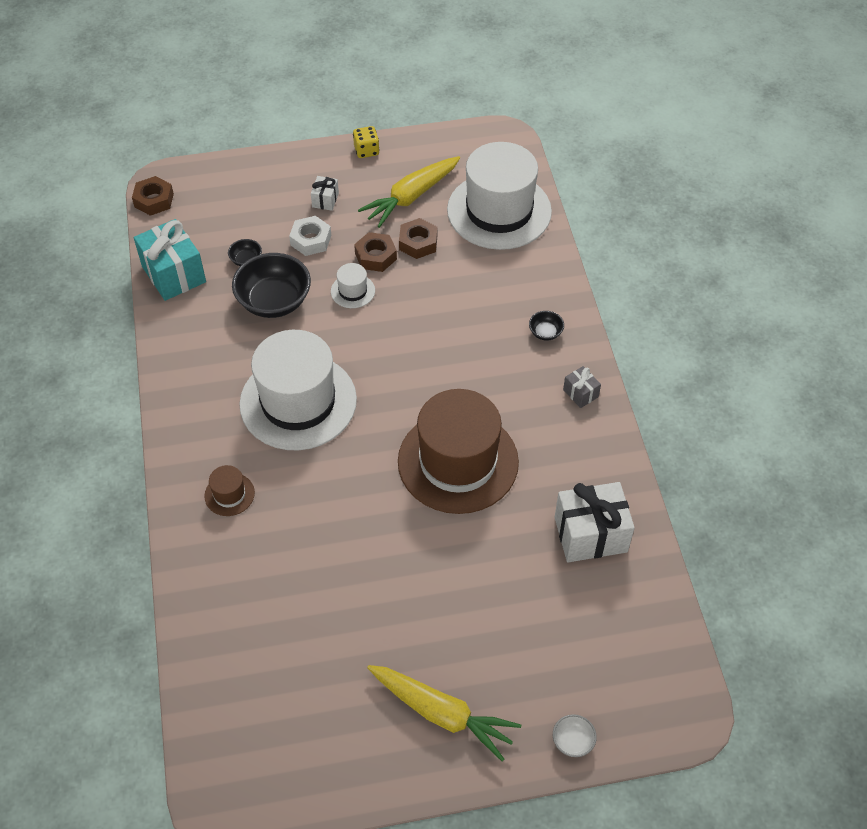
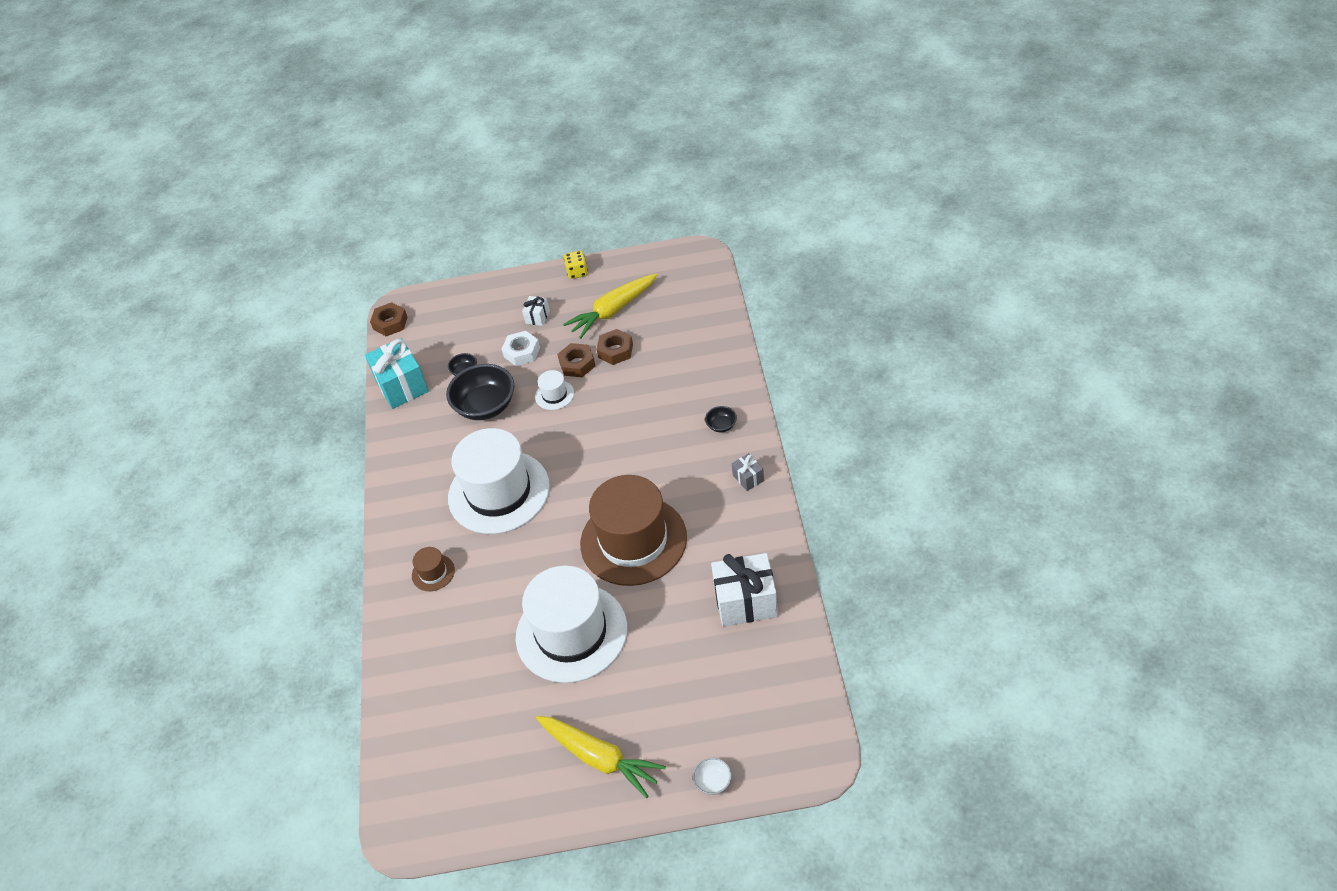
camera: 10 degrees right, 5 degrees down
(499, 211) = (690, 320): white hat -> white hat (571, 632)

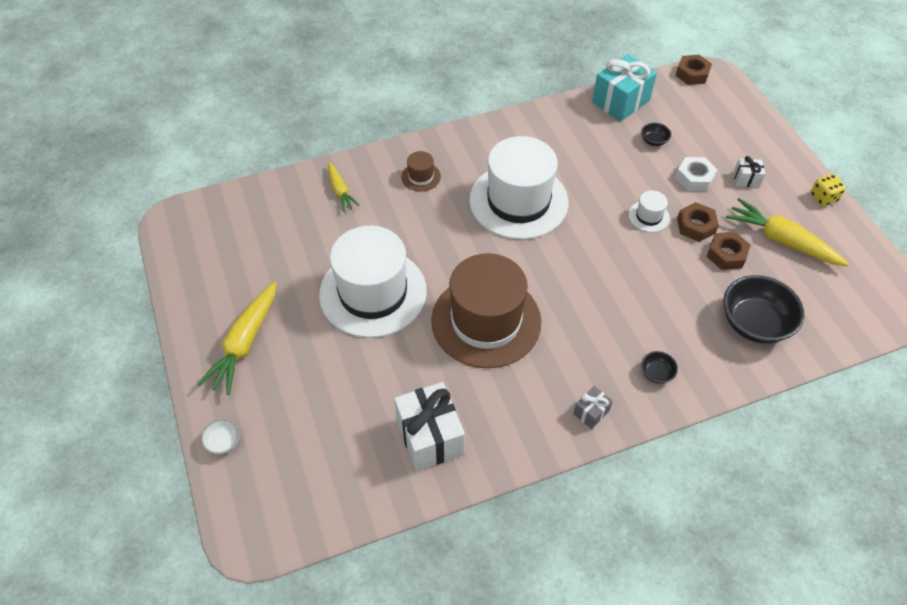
camera: 70 degrees right, 5 degrees up
(423, 652) = (340, 190): none -> yellow carrot
(485, 406) = (616, 167): black bowl -> black bowl (754, 323)

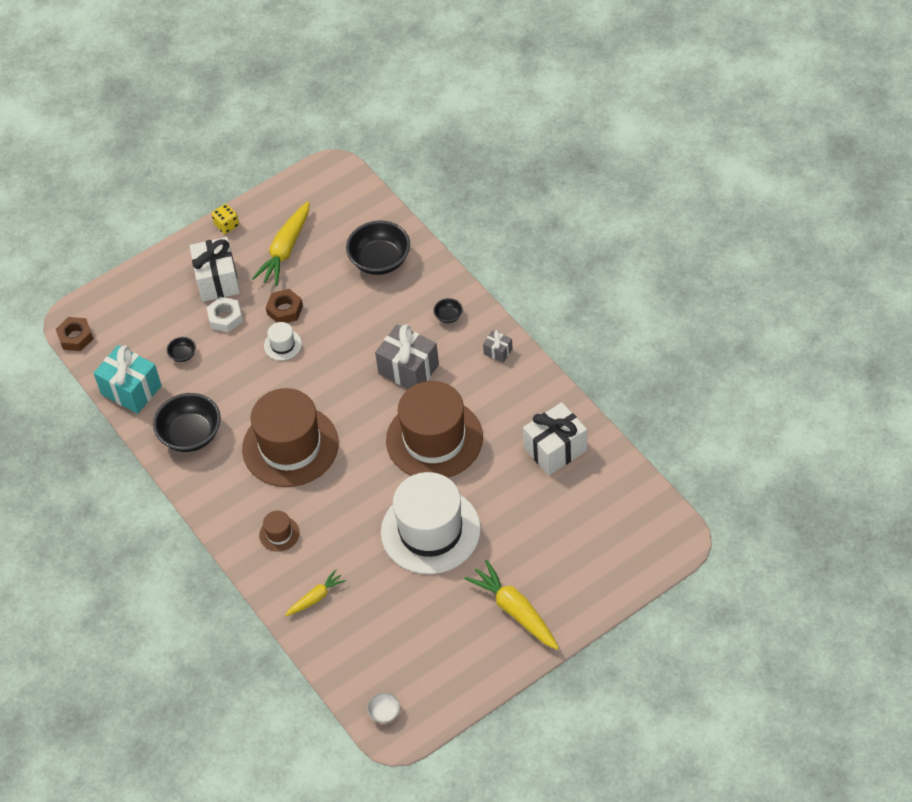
camera: 100 degrees left, 0 degrees up
(223, 442) = (610, 589): white bowl -> white bowl (384, 713)
(245, 343) = (515, 610): yellow carrot -> yellow carrot turned 135 degrees counterclockwise
(518, 201) = (290, 446): white hat -> brown hat
(556, 133) = (191, 435): none -> black bowl
(588, 317) = (408, 369): none -> grey gift
(726, 254) = (312, 285): brown nut -> none
(746, 179) = (217, 280): white gift -> white gift, size x2.08

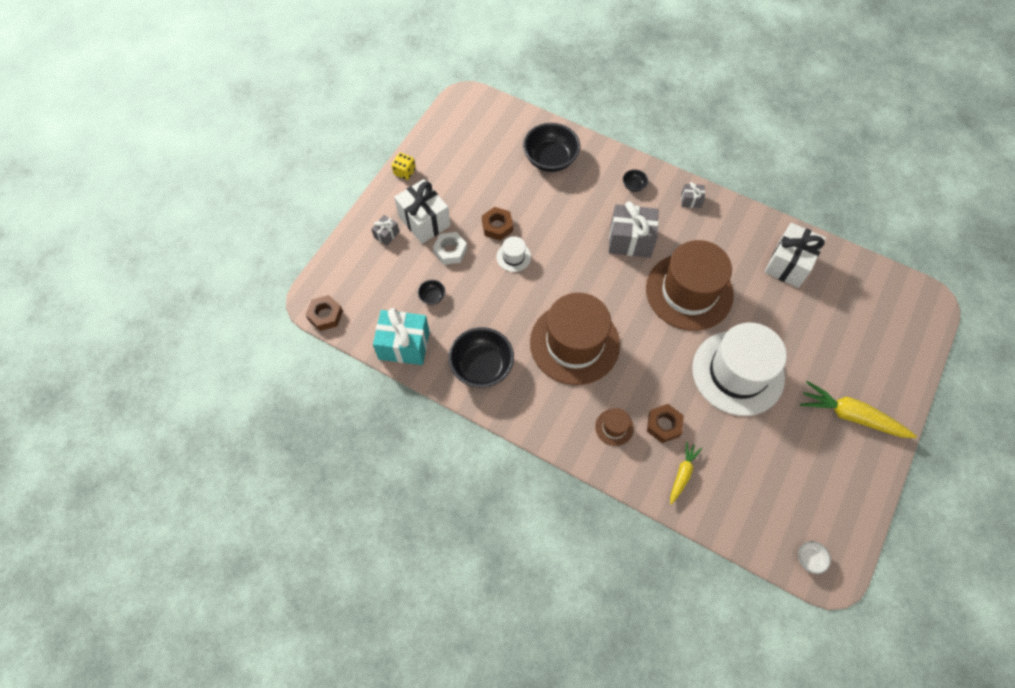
camera: 30 degrees left, 10 degrees up
(174, 281) = (386, 234): none -> grey gift
(285, 250) = (467, 176): yellow carrot -> none
(327, 550) = (664, 425): none -> brown nut

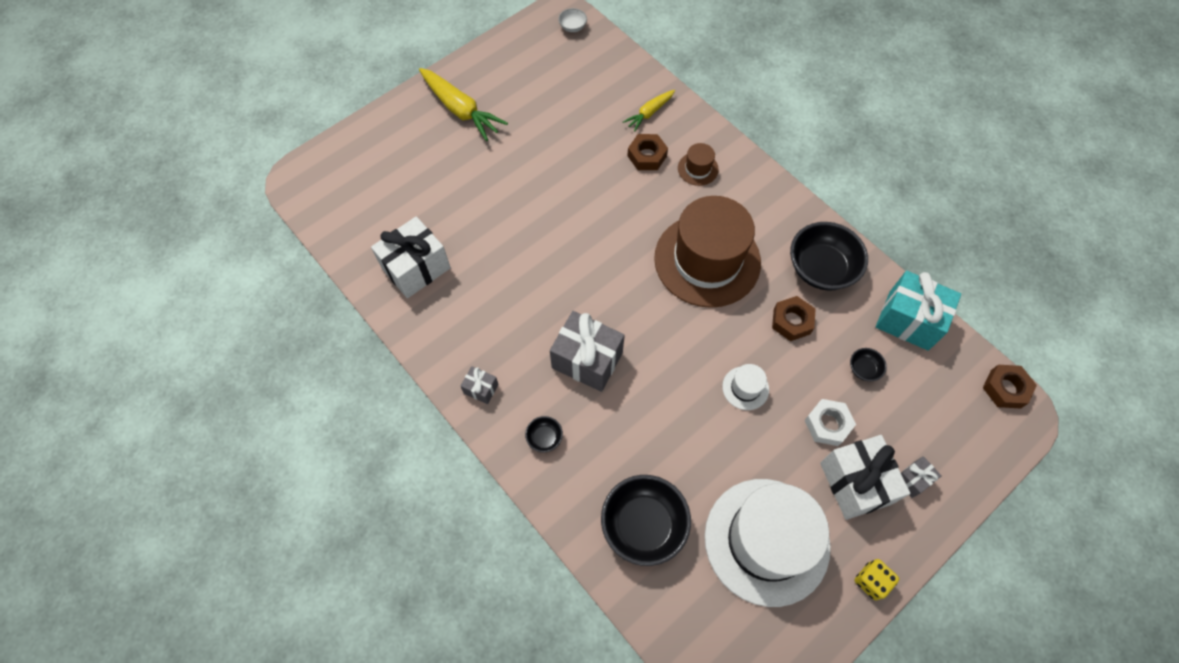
camera: 160 degrees left, 0 degrees up
(497, 226) = (754, 439): brown nut -> brown nut (791, 321)
(689, 291) = (549, 274): brown hat -> none
(738, 372) = (545, 178): white hat -> white hat (766, 541)

